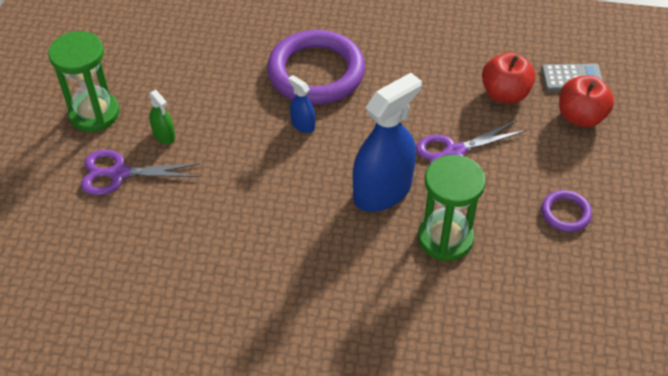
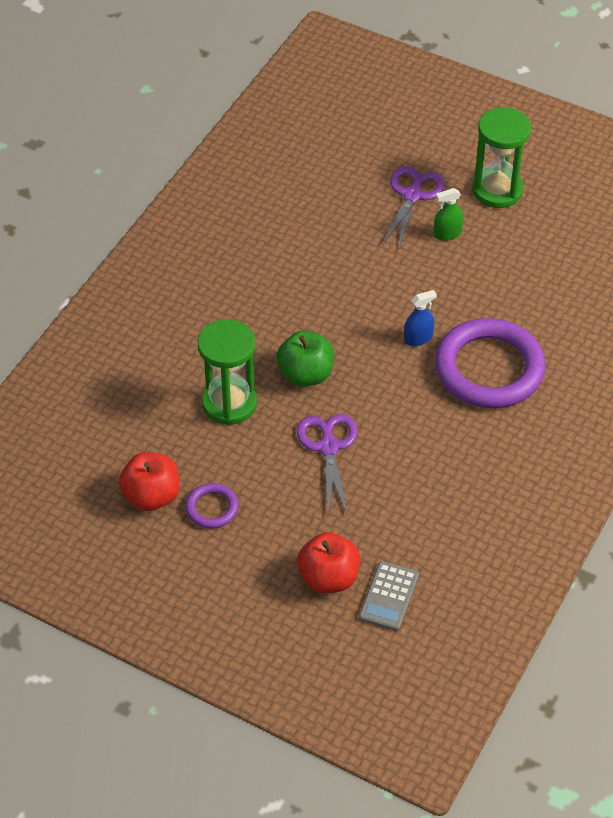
camera: 110 degrees right, 0 degrees up
(382, 191) = (305, 374): blue spray bottle -> green apple
(505, 94) = (391, 522): red apple -> red apple (151, 496)

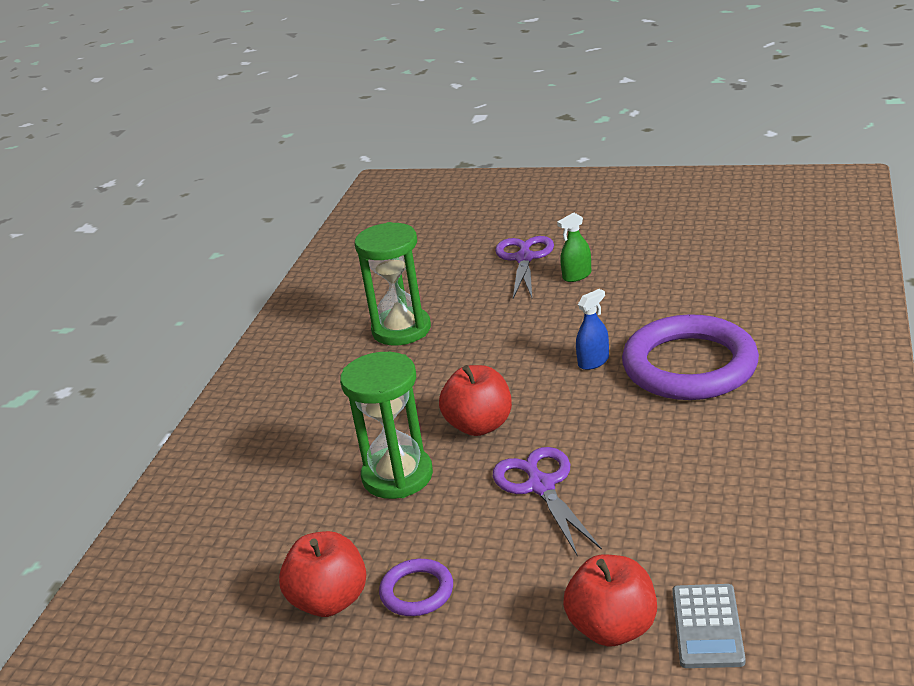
camera: 10 degrees left, 20 degrees down
(305, 374) = (479, 425): green apple -> red apple
(497, 190) = (609, 234): green hourglass -> green hourglass (401, 330)

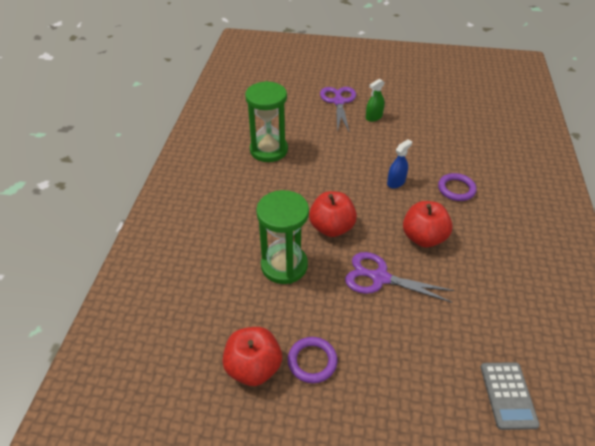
camera: 10 degrees left, 15 degrees up
(541, 486) = (380, 278): purple scissors -> purple scissors turned 45 degrees counterclockwise
(613, 628) = (447, 395): red apple -> red apple (423, 237)
(689, 366) = (456, 189): purple ring -> purple ring, size x0.46

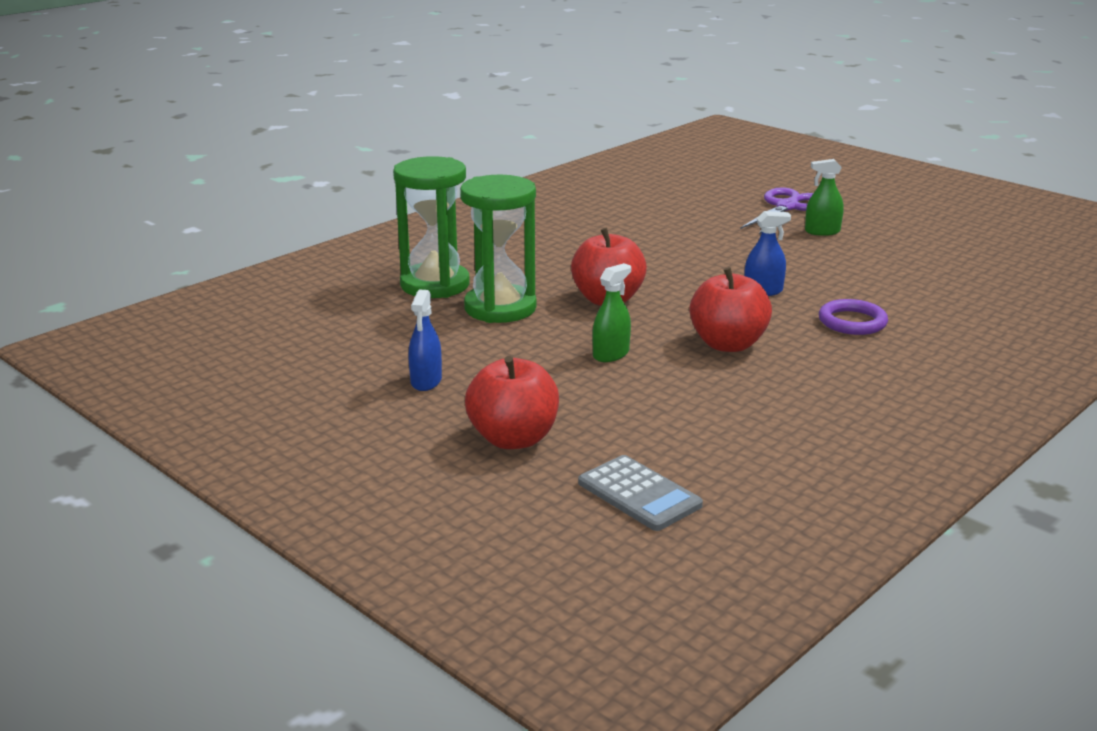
camera: 35 degrees right, 20 degrees down
(253, 367) = (354, 362): red apple -> red apple (513, 439)
(269, 150) = (619, 221): green hourglass -> green hourglass (435, 285)
(312, 361) = (426, 381): purple ring -> blue spray bottle
(380, 278) = (611, 354): purple scissors -> green spray bottle
(508, 395) = (639, 494): grey calculator -> grey calculator turned 75 degrees counterclockwise

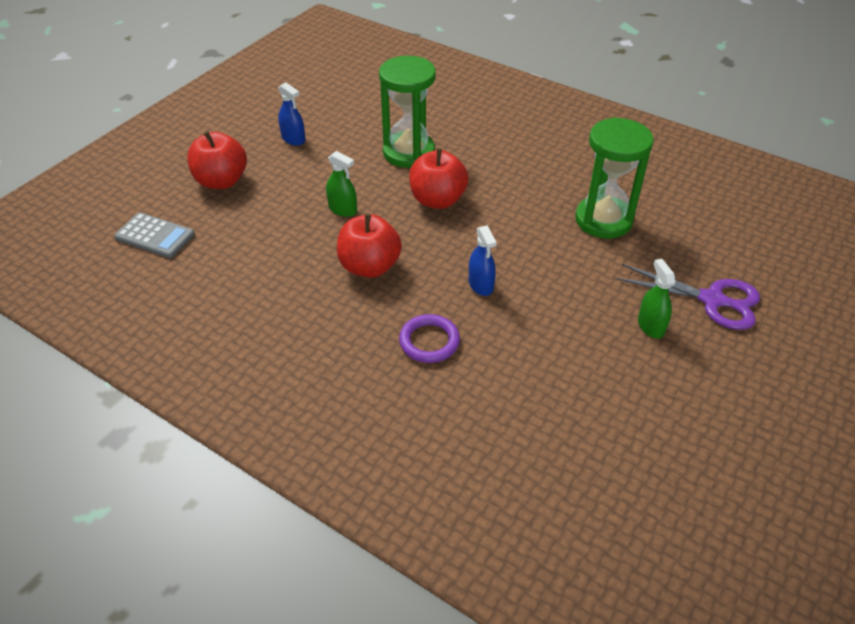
camera: 80 degrees right, 20 degrees up
(426, 381) = (293, 139): blue spray bottle -> blue spray bottle turned 135 degrees counterclockwise
(435, 285) = (441, 120): green hourglass -> green hourglass (603, 220)
(639, 494) = (155, 236): grey calculator -> grey calculator turned 105 degrees counterclockwise

